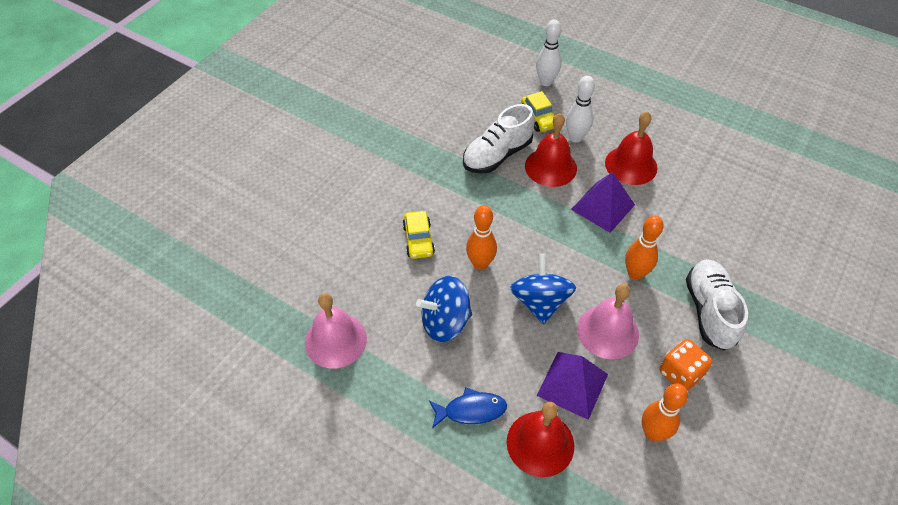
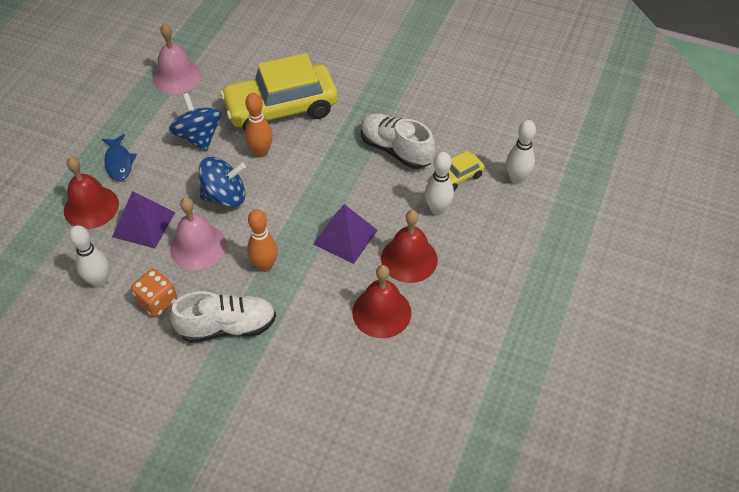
camera: 80 degrees right, 0 degrees up
(418, 240) = (281, 108): yellow car -> yellow car, size x2.27
(550, 167) = (390, 192): red bell -> red bell (381, 312)
(652, 433) = (99, 281): orange bowling pin -> white bowling pin

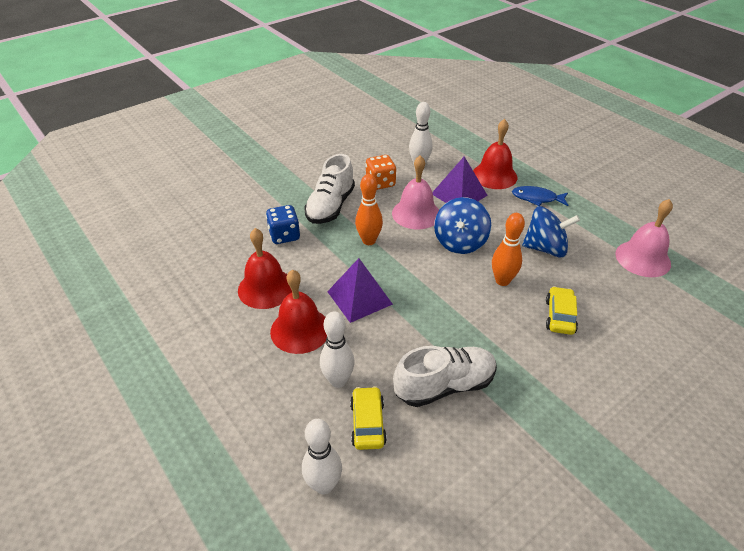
camera: 120 degrees right, 10 degrees down
(281, 108) = (560, 316): yellow car -> yellow car, size x0.44
(301, 341) = (284, 236): none -> blue dice

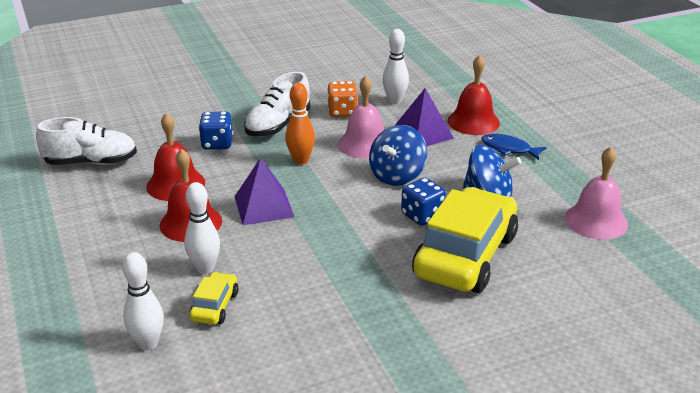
camera: 15 degrees right, 10 degrees down
(444, 386) = (307, 291): white shoe -> white shoe (91, 162)
(502, 281) = (422, 216): orange bowling pin -> blue dice
(560, 316) = (465, 255): yellow car -> yellow car, size x2.27

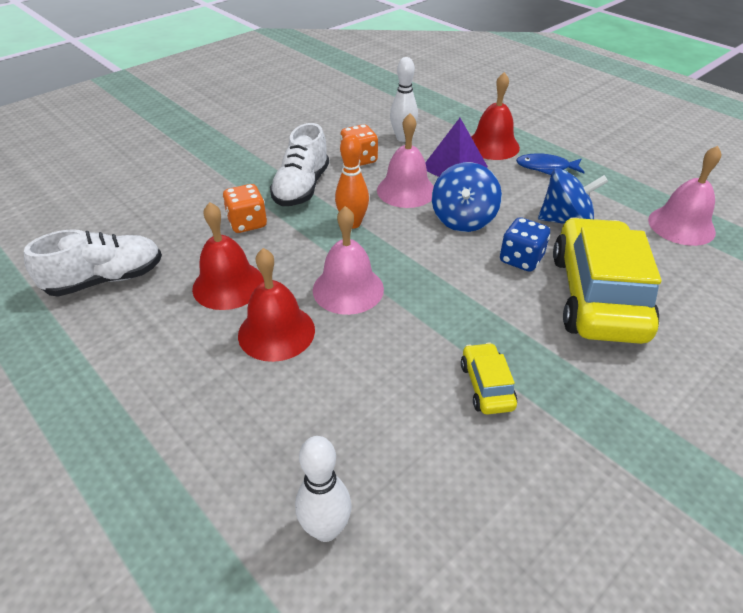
camera: 20 degrees left, 10 degrees up
(205, 268) = (331, 391): white bowling pin -> none
(215, 306) = (376, 442): yellow car -> yellow car (486, 386)
(217, 144) = (247, 223): blue dice -> orange dice
(263, 206) = (348, 289): purple pyramid -> pink bell

